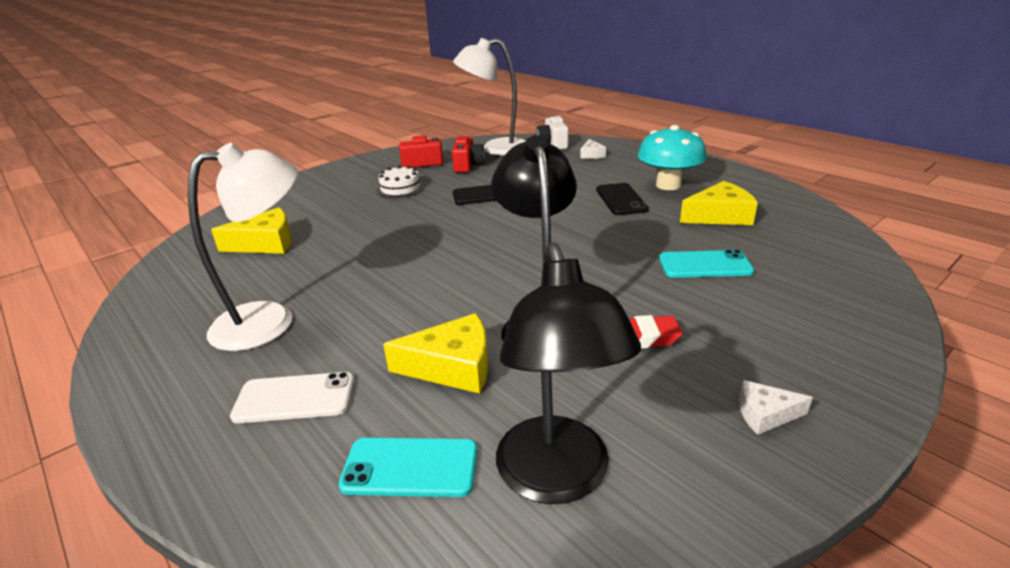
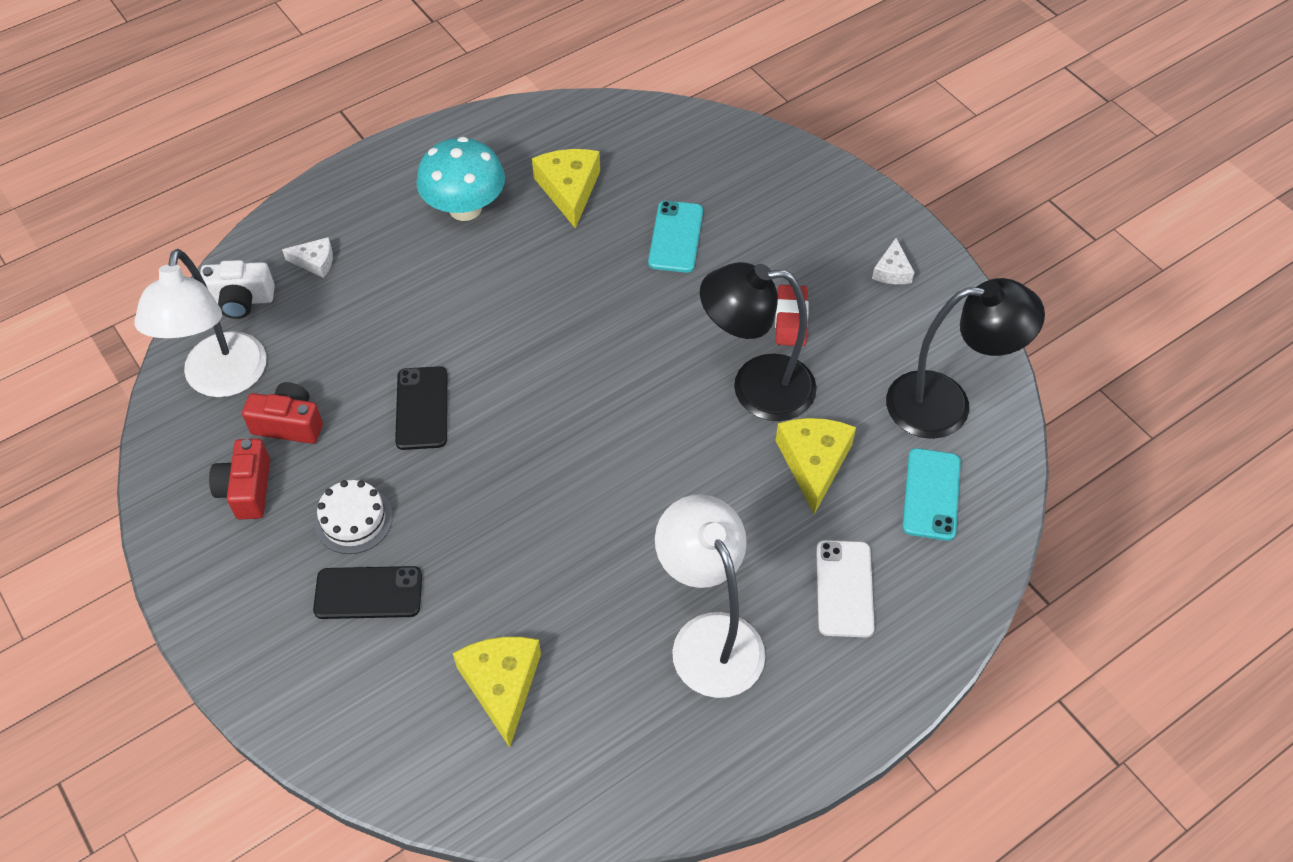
camera: 85 degrees left, 25 degrees up
(621, 199) = (493, 265): black phone -> black phone (368, 593)

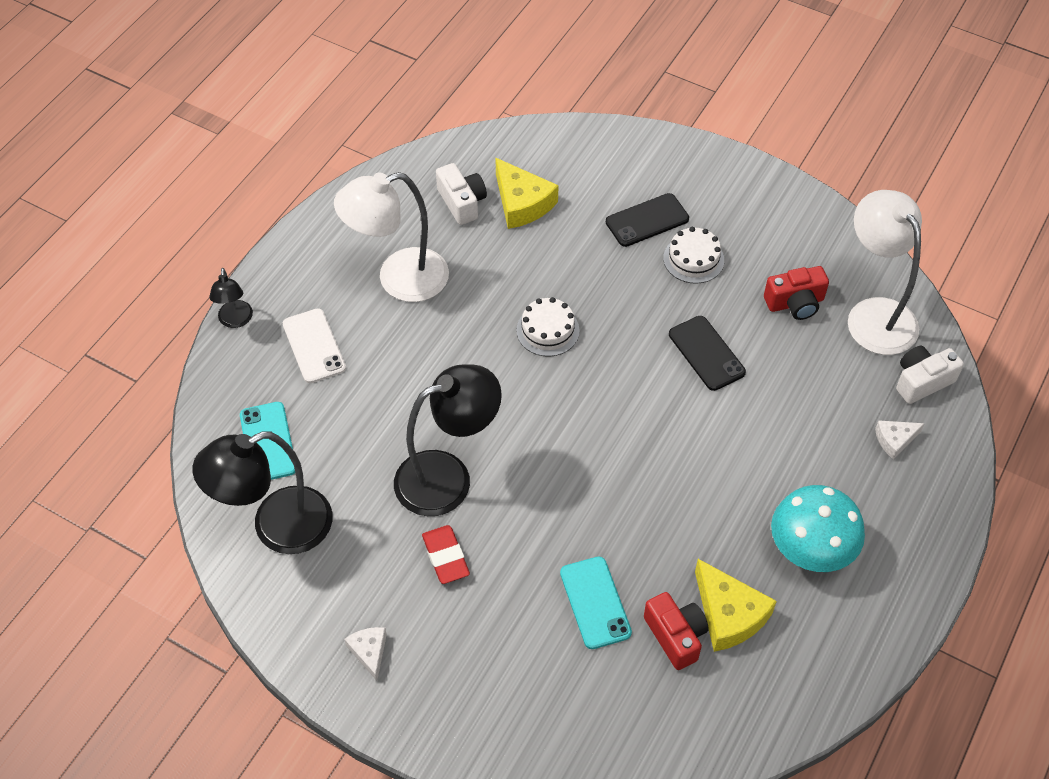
camera: 155 degrees right, 0 degrees up
(247, 489) = (784, 249): red camera -> red camera (675, 636)
(570, 500) = (547, 330): none -> white cake
(577, 720) = (462, 202): none -> white camera
(709, 637) = (399, 279): white lamp -> white lamp turned 120 degrees clockwise
(813, 463) = (373, 431): yellow cheese -> none
(930, 662) = (235, 320): none -> black lamp

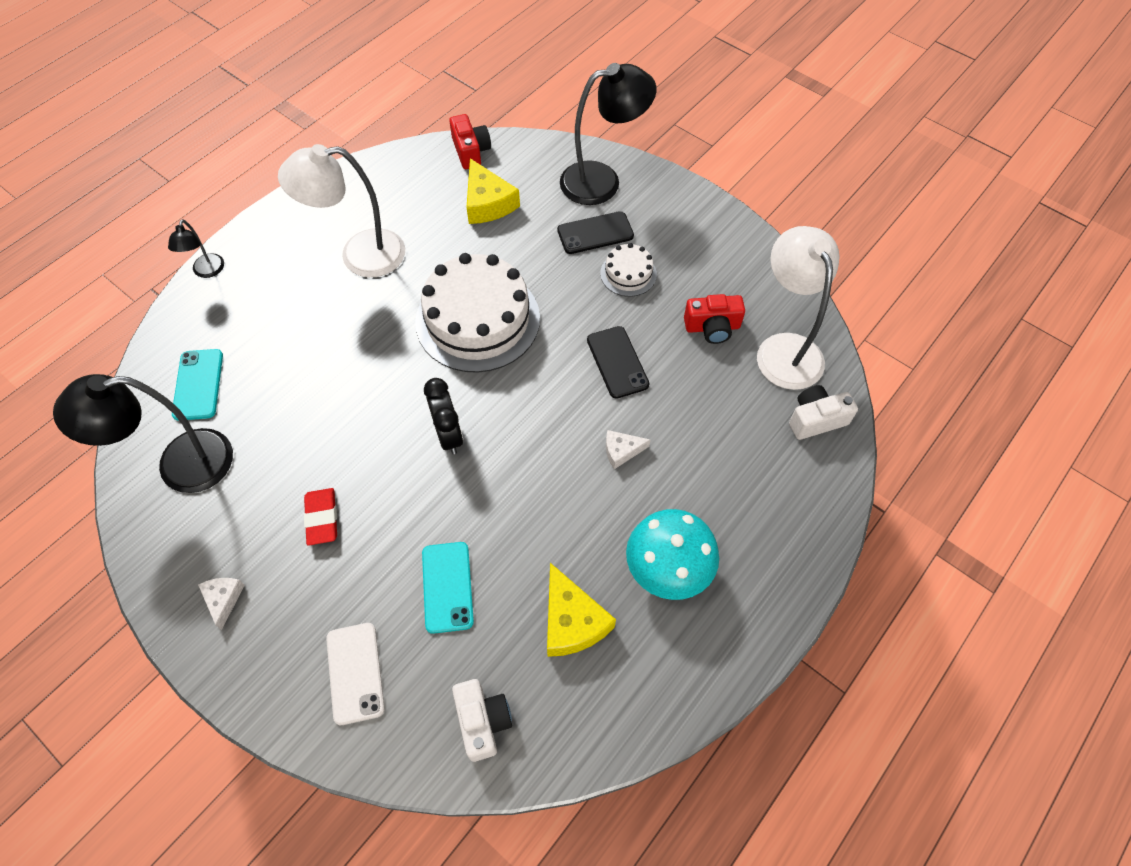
camera: 10 degrees right, 5 degrees up
(314, 346) = (267, 304): white phone -> white phone (355, 673)
(448, 477) = (347, 442): black lamp -> black lamp (602, 181)
(462, 202) = (435, 195): white camera -> white camera (482, 721)
(547, 330) = (478, 320): white cake -> white cake, size x2.13
(552, 453) = (448, 435): none -> black clock
(675, 636) = (515, 634): red camera -> red camera (471, 151)
(895, 440) = (776, 473): white cheese -> white cheese (621, 451)

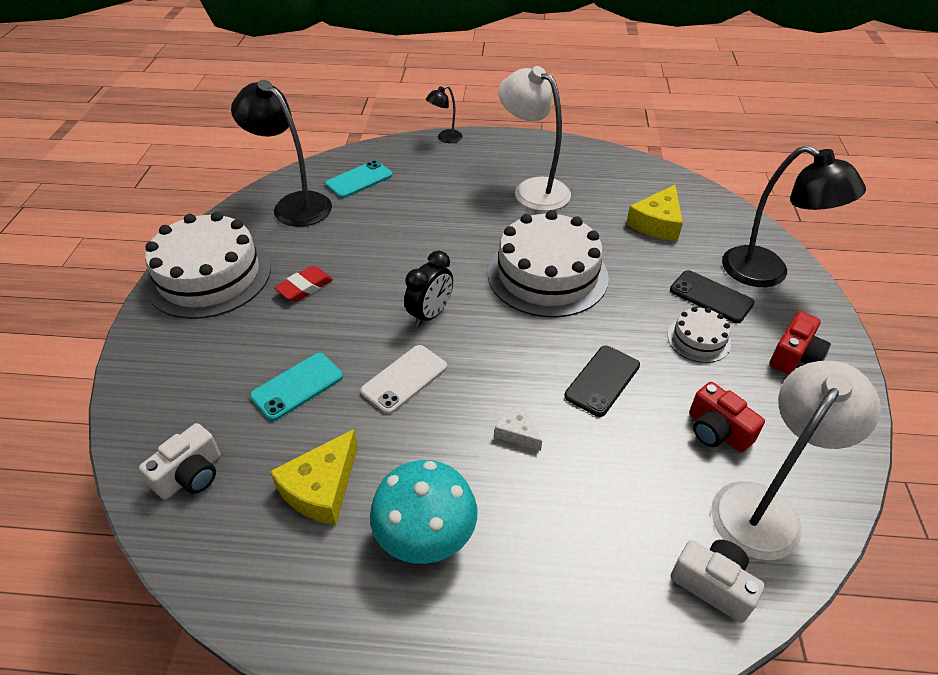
camera: 55 degrees right, 15 degrees down
(223, 599) = (209, 276): white cheese -> white cake
(355, 673) = (191, 373): white phone -> white phone (404, 379)
(471, 151) = (690, 190): red camera -> red camera (794, 356)

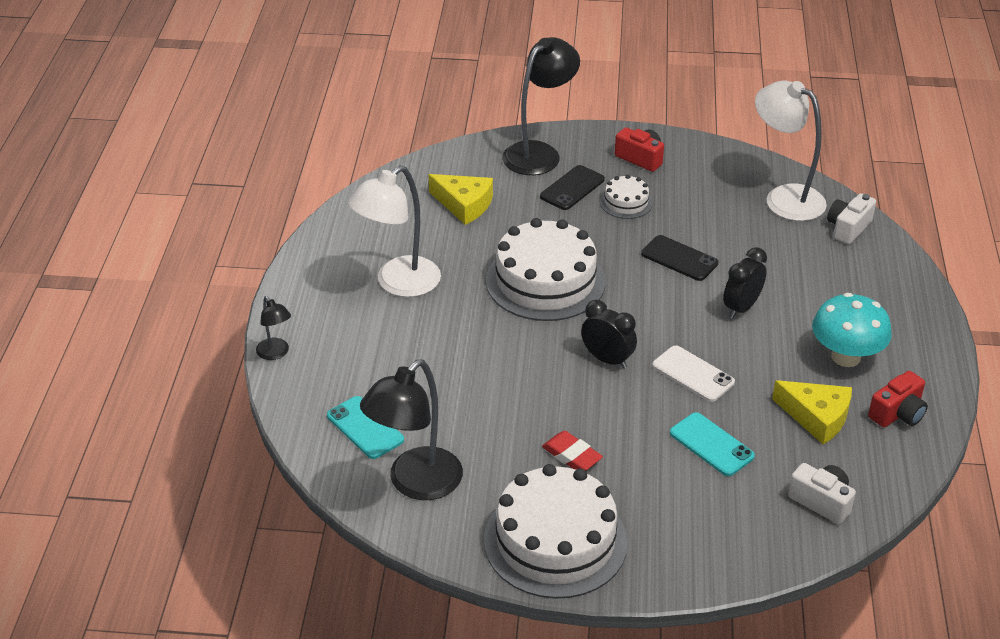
camera: 90 degrees left, 5 degrees down
(517, 432) = (741, 308): white cheese -> black clock
(717, 431) = (722, 208): red camera -> red camera (898, 413)

